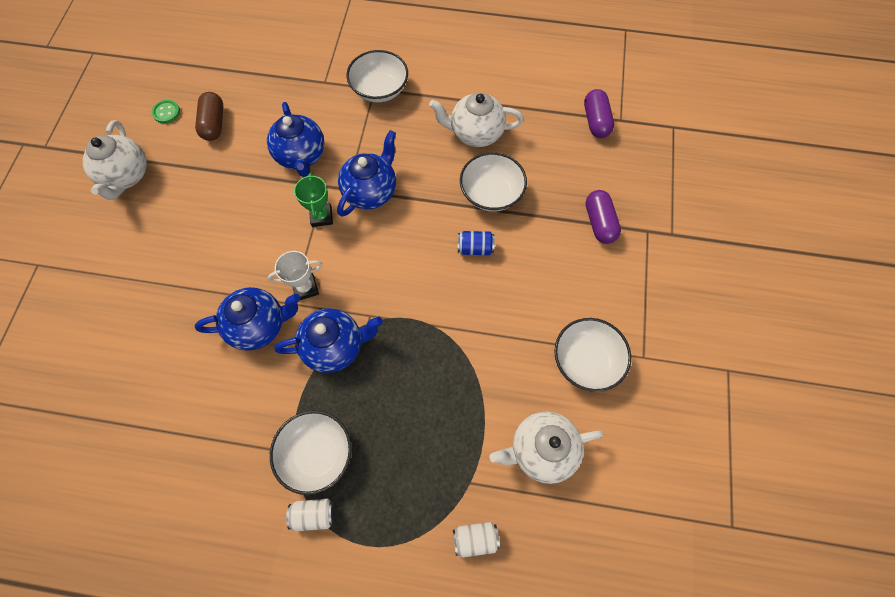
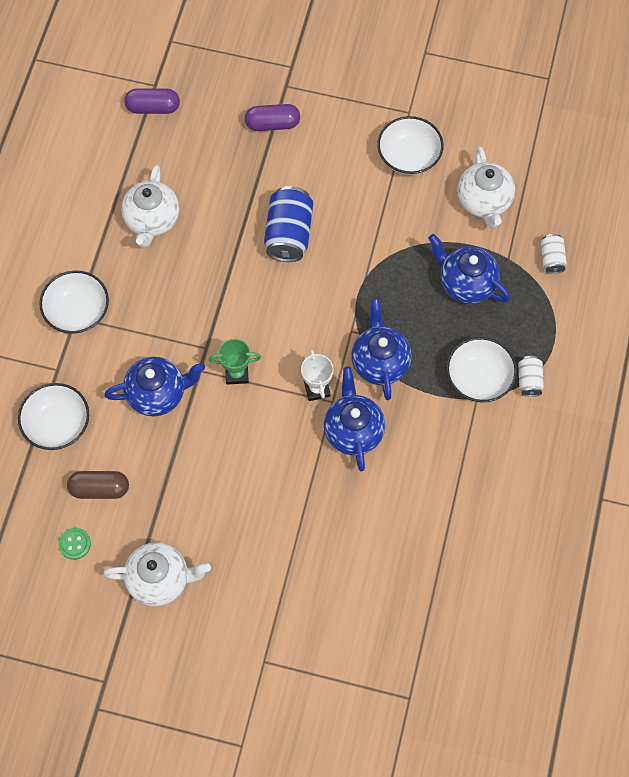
camera: 85 degrees left, 0 degrees up
(371, 191) = (212, 325): blue teapot -> blue teapot (466, 283)
(475, 248) = (289, 234): blue can -> blue can, size x1.89
(491, 193) = (228, 213): white bowl -> white bowl (57, 424)

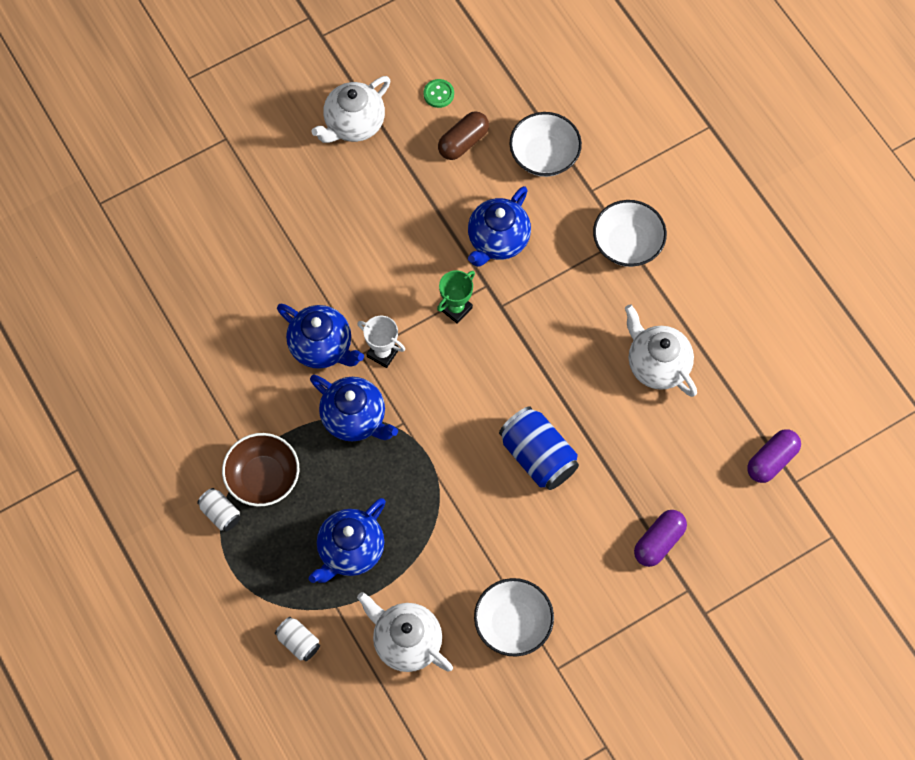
camera: 135 degrees right, 0 degrees up
(466, 283) = (350, 550): blue teapot -> blue teapot turned 135 degrees clockwise
(479, 378) = (263, 478): white bowl -> brown bowl

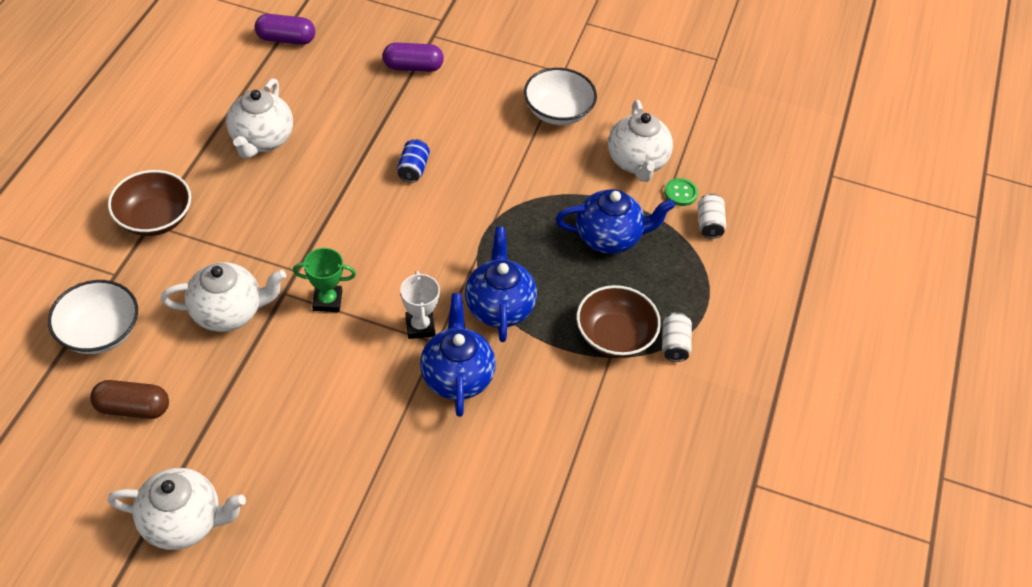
camera: 135 degrees left, 15 degrees down
(438, 94) = (85, 468): green button -> green button (680, 193)
(497, 240) = (228, 312): blue teapot -> white teapot
(538, 456) = (413, 169): blue can -> blue can, size x0.53
(627, 244) = (154, 218): white bowl -> brown bowl

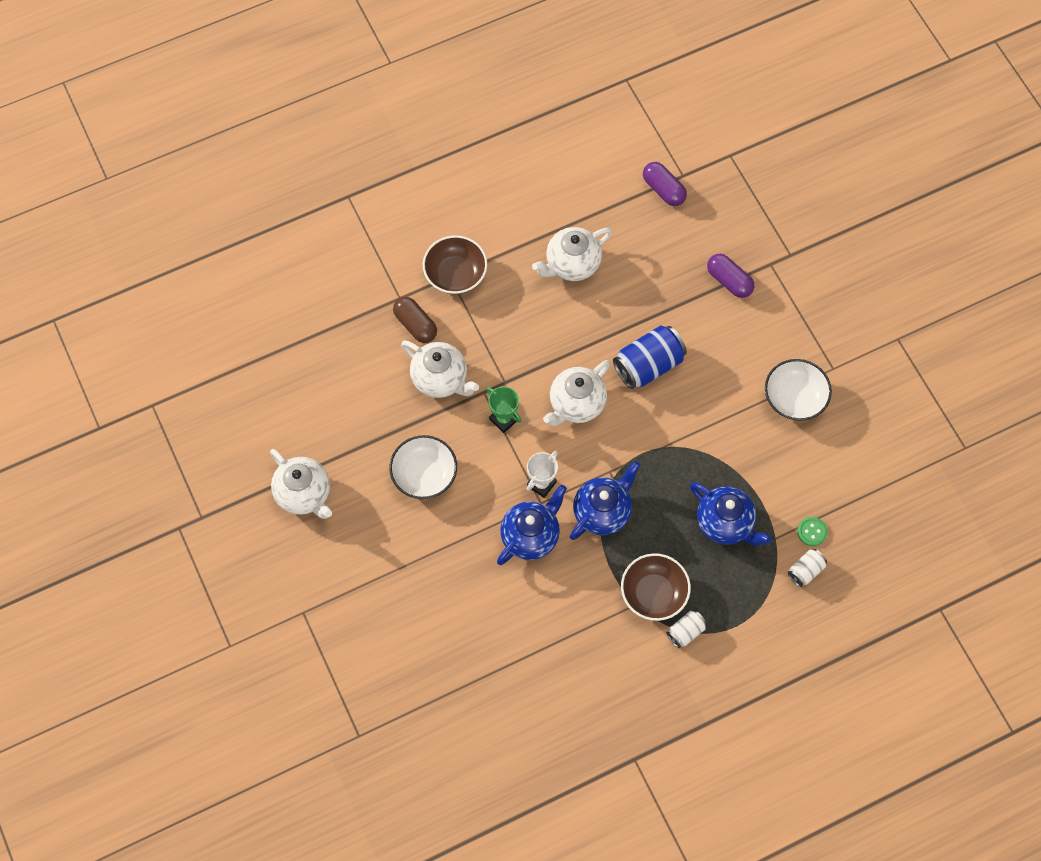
camera: 50 degrees right, 15 degrees up
(100, 332) = (359, 332): white bowl -> white bowl (424, 475)
(133, 408) = (336, 399): brown capsule -> brown capsule (415, 325)
(413, 169) = (648, 365): blue can -> blue can, size x1.89
(637, 162) = (807, 483): white teapot -> white teapot (576, 404)

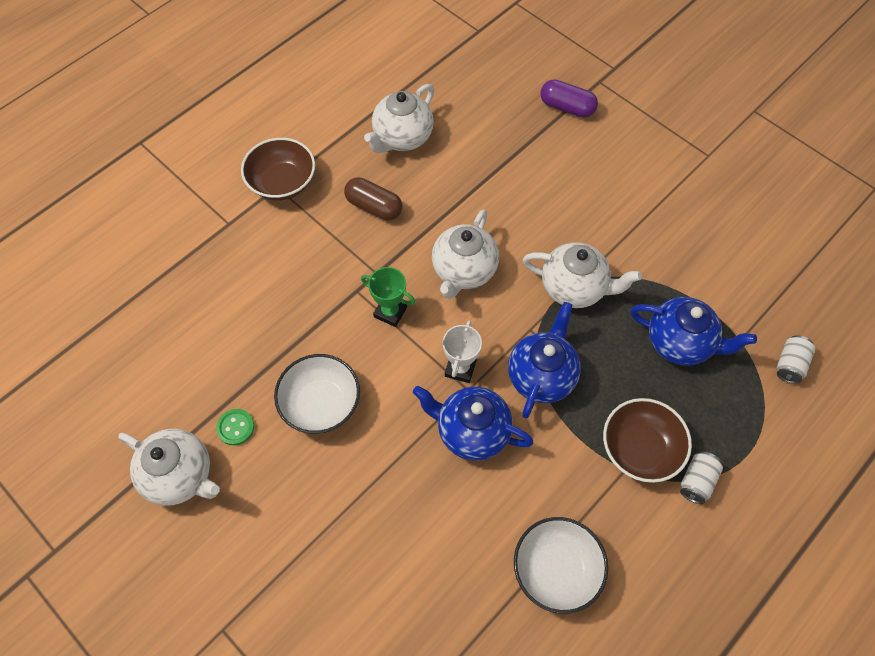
camera: 20 degrees left, 5 degrees down
(415, 325) = (255, 245): brown capsule -> brown capsule (374, 207)
(440, 379) = (303, 292): white teapot -> white teapot (574, 288)
(531, 536) = (472, 431): blue teapot -> blue teapot turned 90 degrees counterclockwise
(648, 365) = (523, 209): blue can -> none
(663, 189) = (465, 47): purple capsule -> none
(794, 398) = (686, 194): white bowl -> white bowl (556, 569)
(812, 532) = (774, 321): green button -> green button (236, 427)

